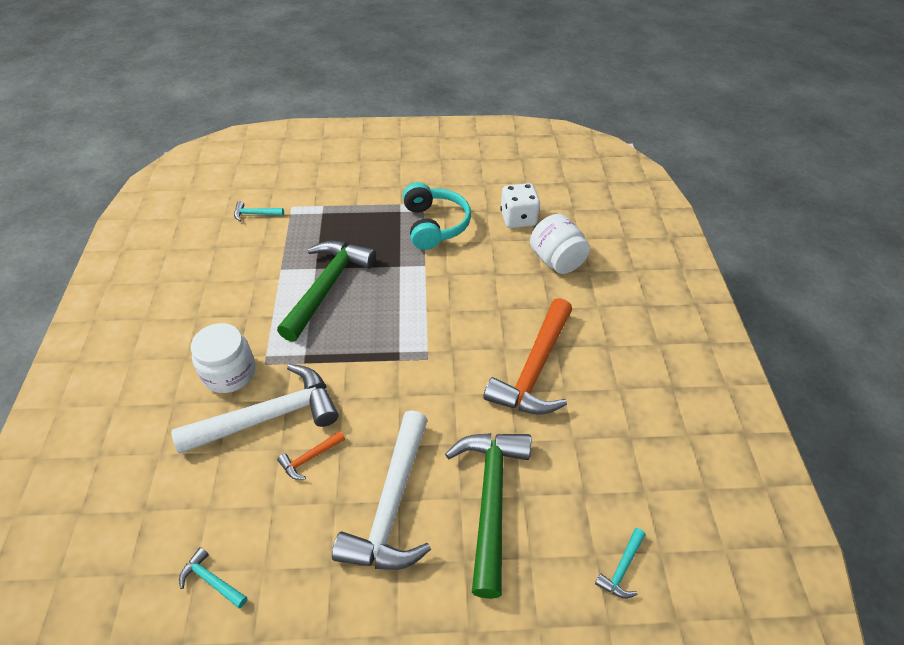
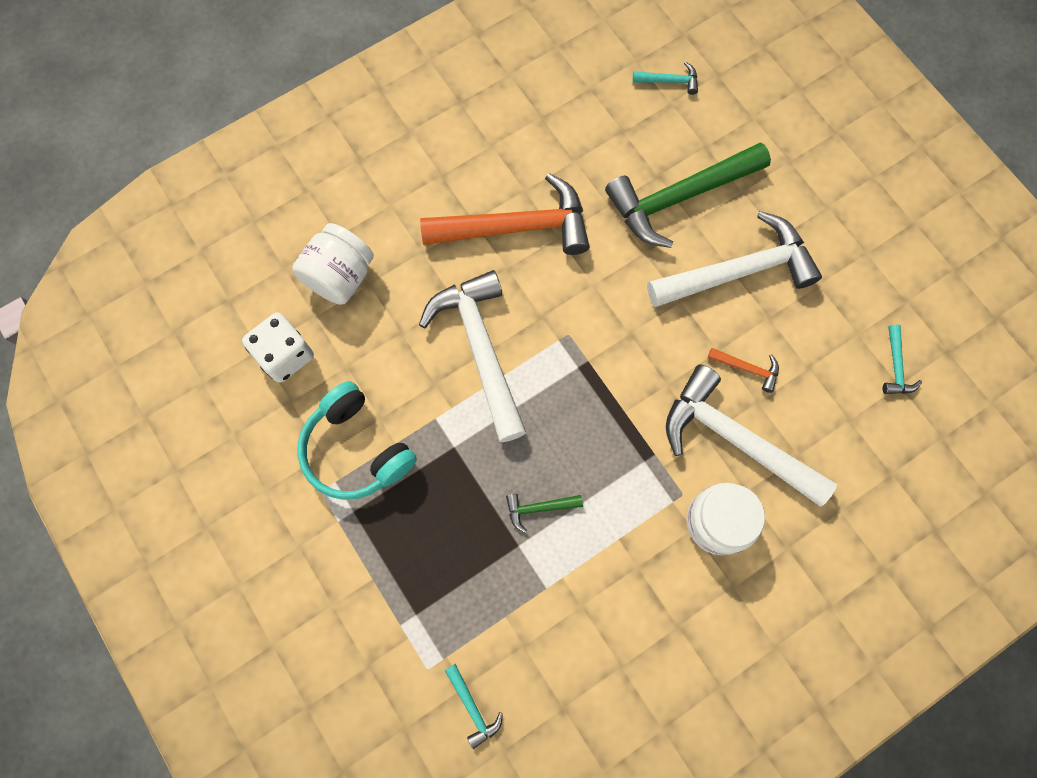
camera: 120 degrees left, 25 degrees up
(327, 287) = (539, 508): green hammer -> green hammer, size x0.42
(434, 225) = (356, 450): turquoise headphones -> turquoise headphones turned 90 degrees counterclockwise
(453, 306) = (481, 349): none -> white hammer

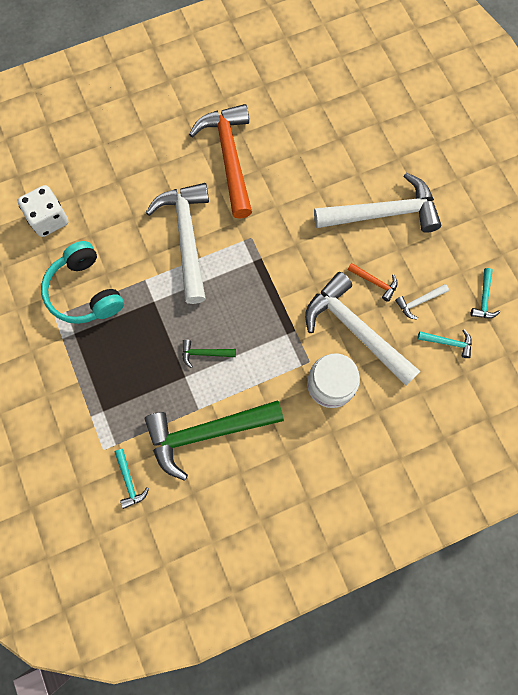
camera: 10 degrees right, 0 degrees up
(340, 276) = (98, 172): white jar -> none
(516, 227) = (229, 158): orange hammer -> orange hammer turned 105 degrees counterclockwise
(669, 81) = (361, 73): turquoise hammer -> turquoise hammer (448, 343)
(679, 197) = (351, 155): green hammer -> green hammer (207, 432)
(811, 385) = (419, 302): none -> white hammer

